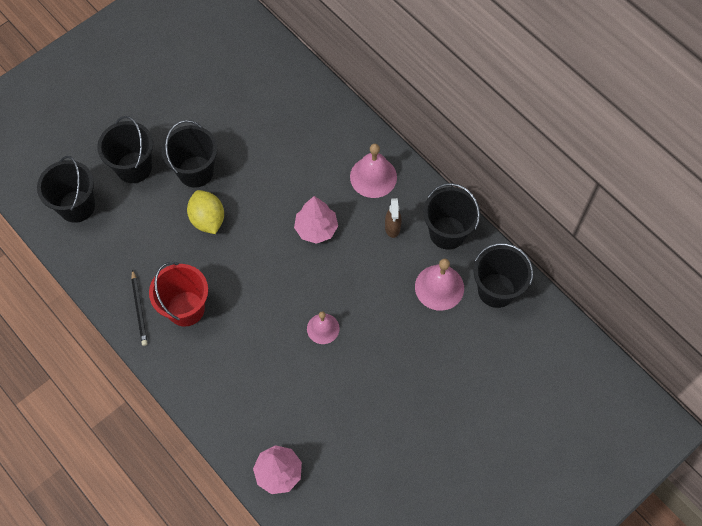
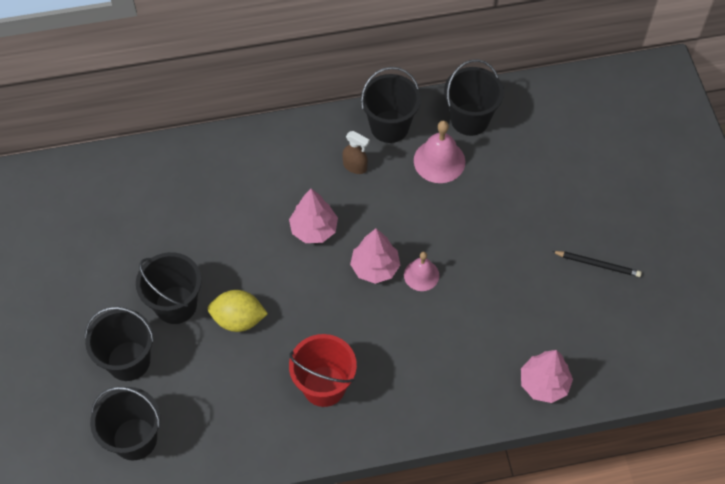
camera: 60 degrees left, 5 degrees down
(139, 309) = (297, 430): black pencil -> black pencil (597, 264)
(309, 290) = (375, 267): none -> pink tree
(373, 177) = (291, 155): pink bell -> none

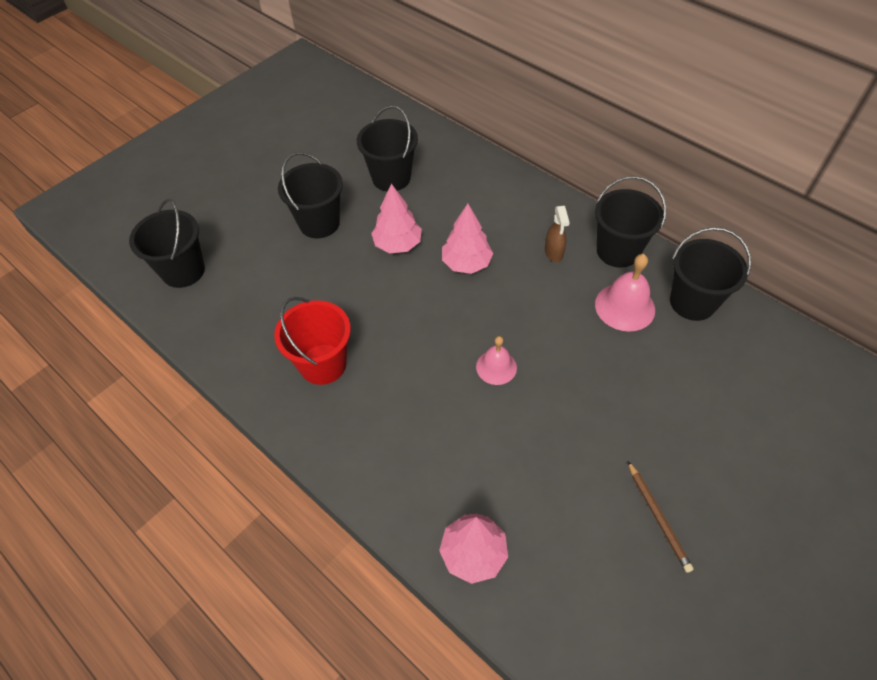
camera: 55 degrees right, 5 degrees down
(128, 361) = (248, 226): black bucket -> black bucket (391, 178)
(238, 319) = (339, 268): yellow lemon -> none
(375, 267) = (470, 327): pink tree -> pink tree (397, 244)
(597, 264) = (658, 517): black pencil -> brown pencil

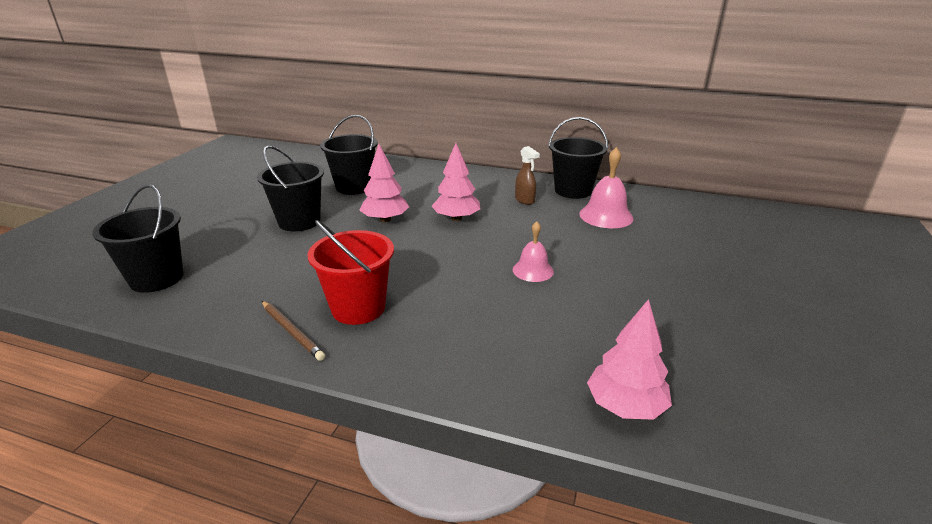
camera: 25 degrees left, 25 degrees down
(658, 517) = (758, 326): brown pencil -> brown pencil (292, 331)
(692, 302) = (652, 204): black bucket -> none

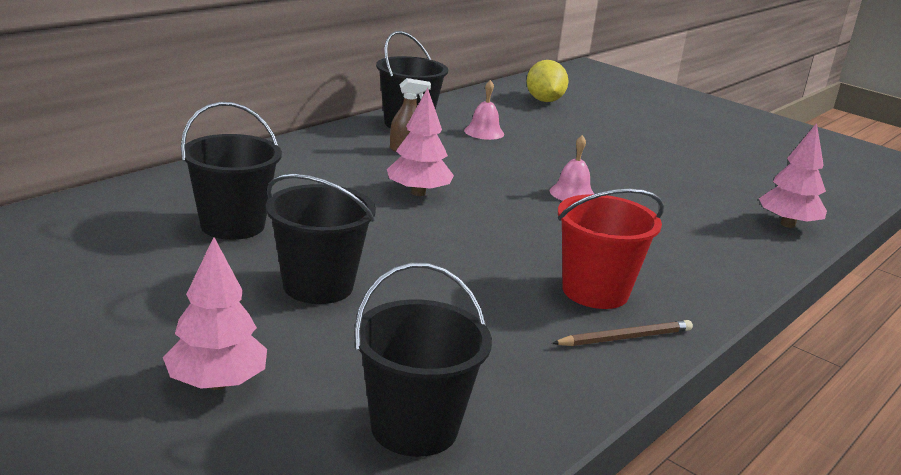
camera: 70 degrees left, 5 degrees down
(385, 220) = (377, 230): pink tree -> pink tree (216, 383)
(606, 216) = (484, 132): pink bell -> pink bell, size x0.65
(732, 223) = (544, 101): none -> yellow lemon

